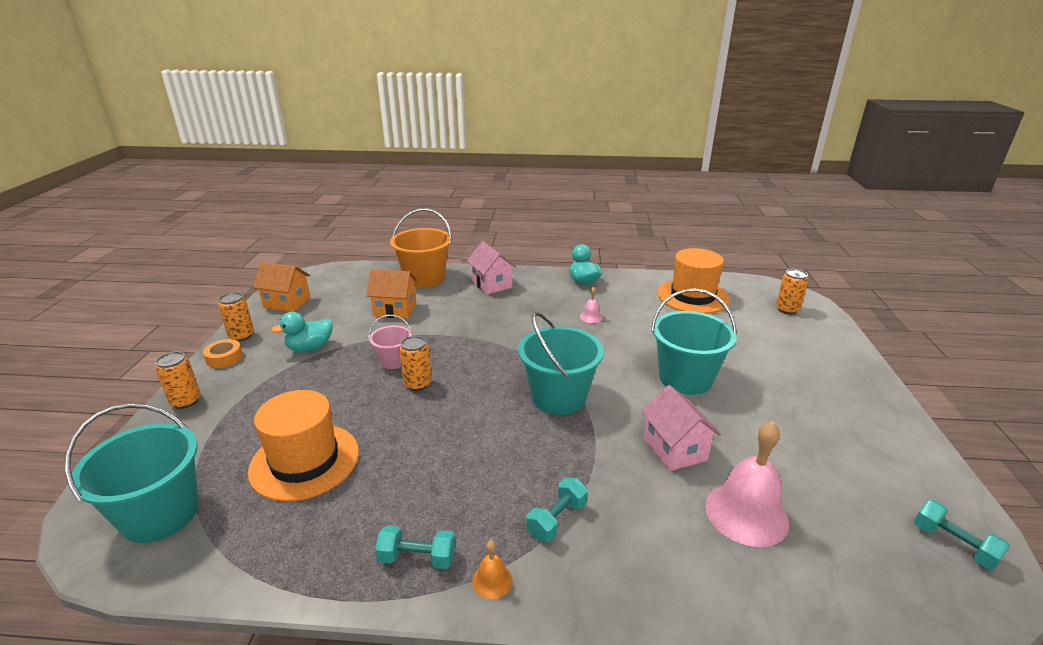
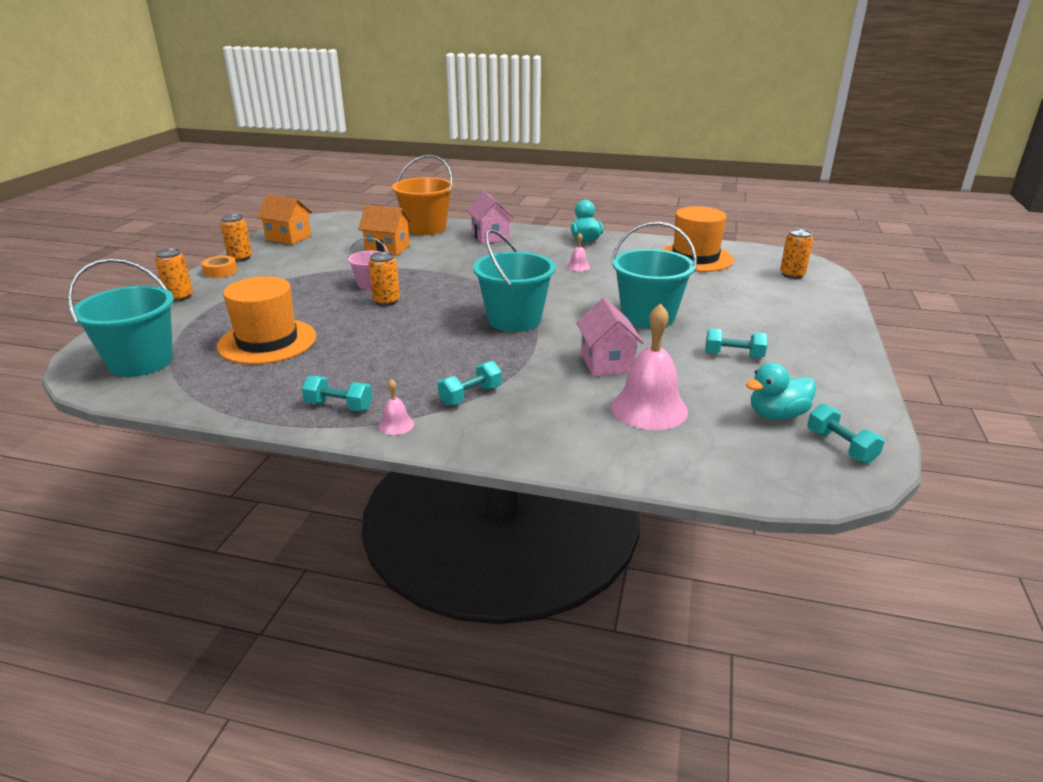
camera: 10 degrees right, 0 degrees up
(310, 348) = (298, 270): turquoise duck -> turquoise duck (777, 415)
(492, 580) = (396, 425): orange bell -> pink bell
(789, 423) = (733, 355): none -> turquoise dumbbell

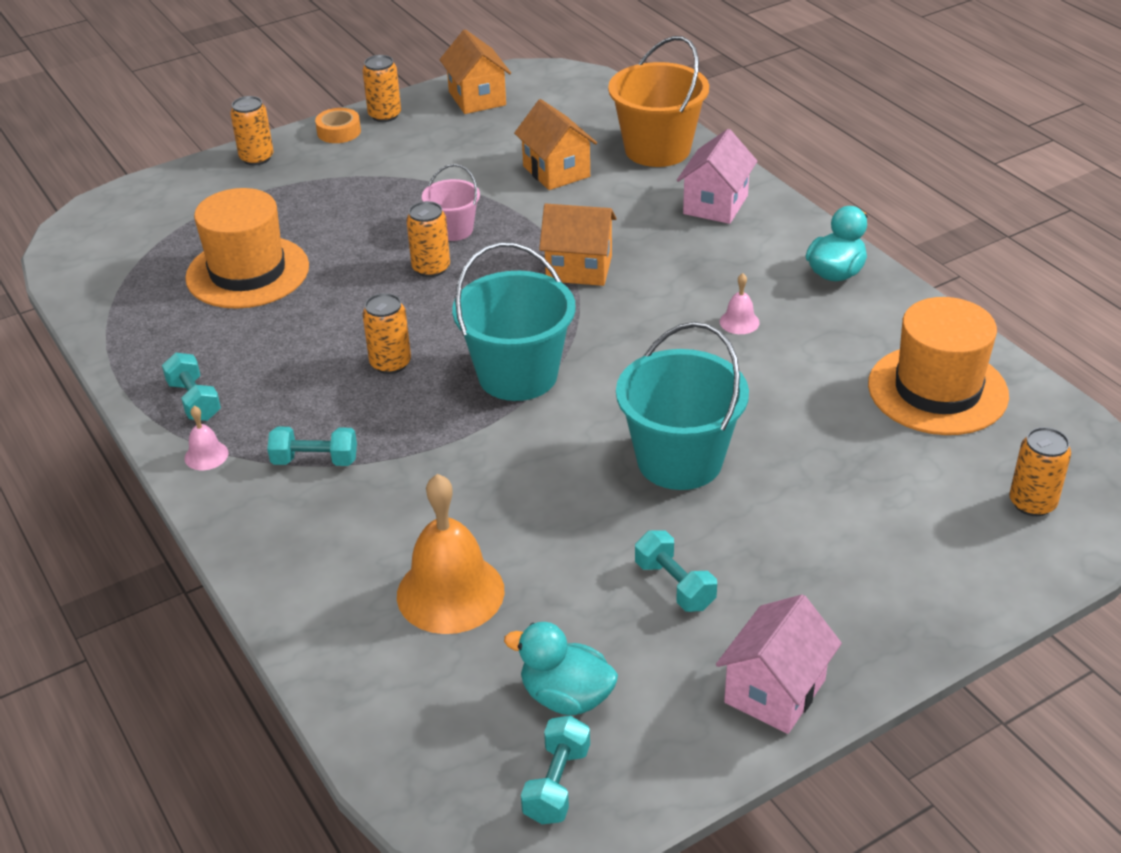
camera: 45 degrees right, 10 degrees up
(141, 362) = (123, 244): turquoise bucket -> none
(436, 342) = (390, 363): none -> orange can
(468, 275) = (579, 268): none -> orange house
(606, 363) = (512, 502): pink house -> pink house (775, 691)
(649, 408) = (450, 592): pink bell -> orange bell

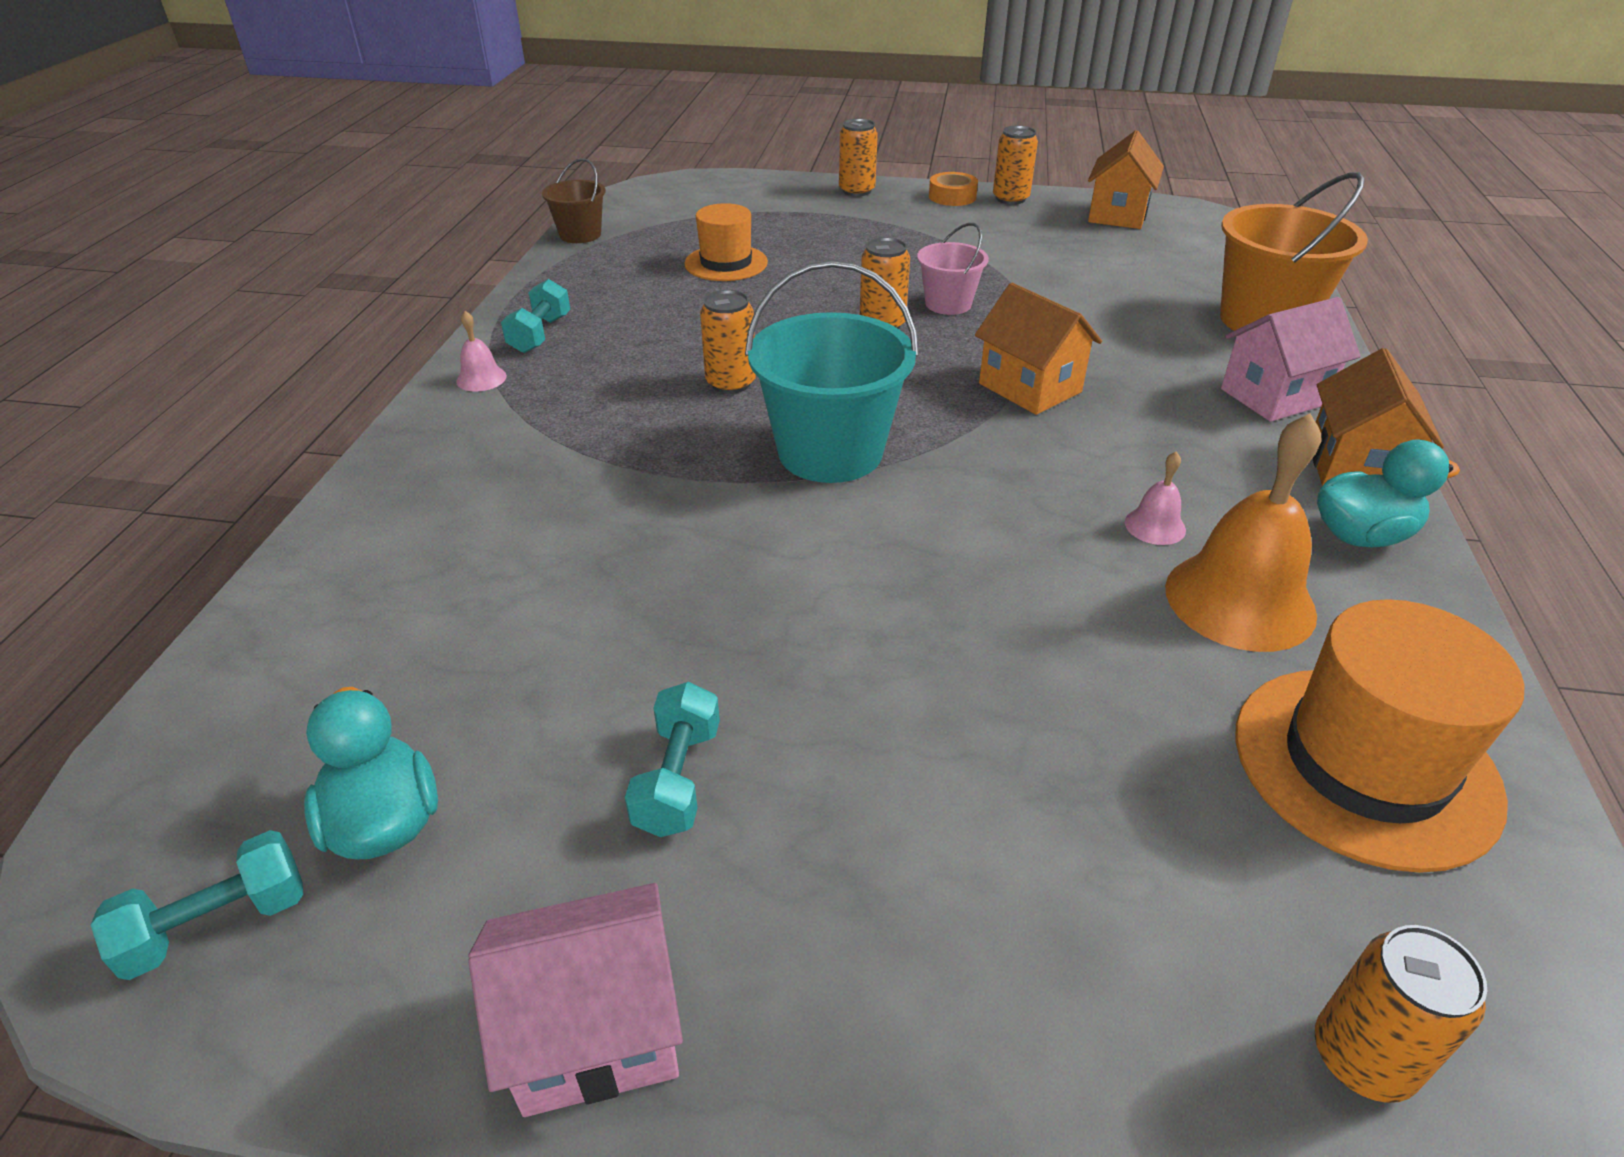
camera: 40 degrees right, 0 degrees up
(84, 304) = (580, 235): none -> brown bucket
(247, 272) = (726, 263): orange hat -> orange hat, size x0.63
(315, 460) = (548, 428): turquoise dumbbell -> none
(450, 592) = (463, 619): orange bell -> orange bell (1239, 600)
(556, 171) = (1121, 297): orange house -> orange house (1355, 467)
(679, 460) = (881, 636): turquoise bucket -> none

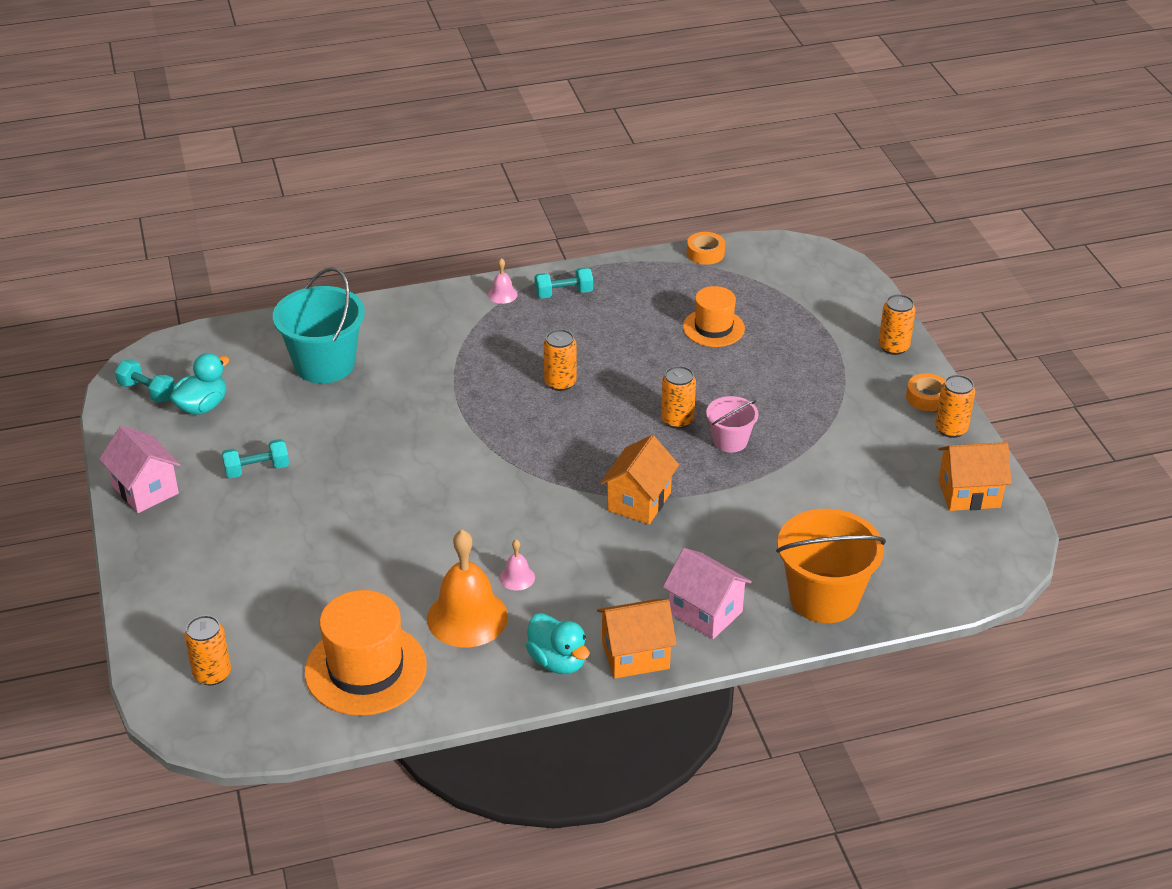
camera: 65 degrees right, 0 degrees up
(580, 235) = (705, 253): brown bucket -> orange tape
(830, 452) = (513, 441): turquoise bucket -> turquoise bucket (324, 364)

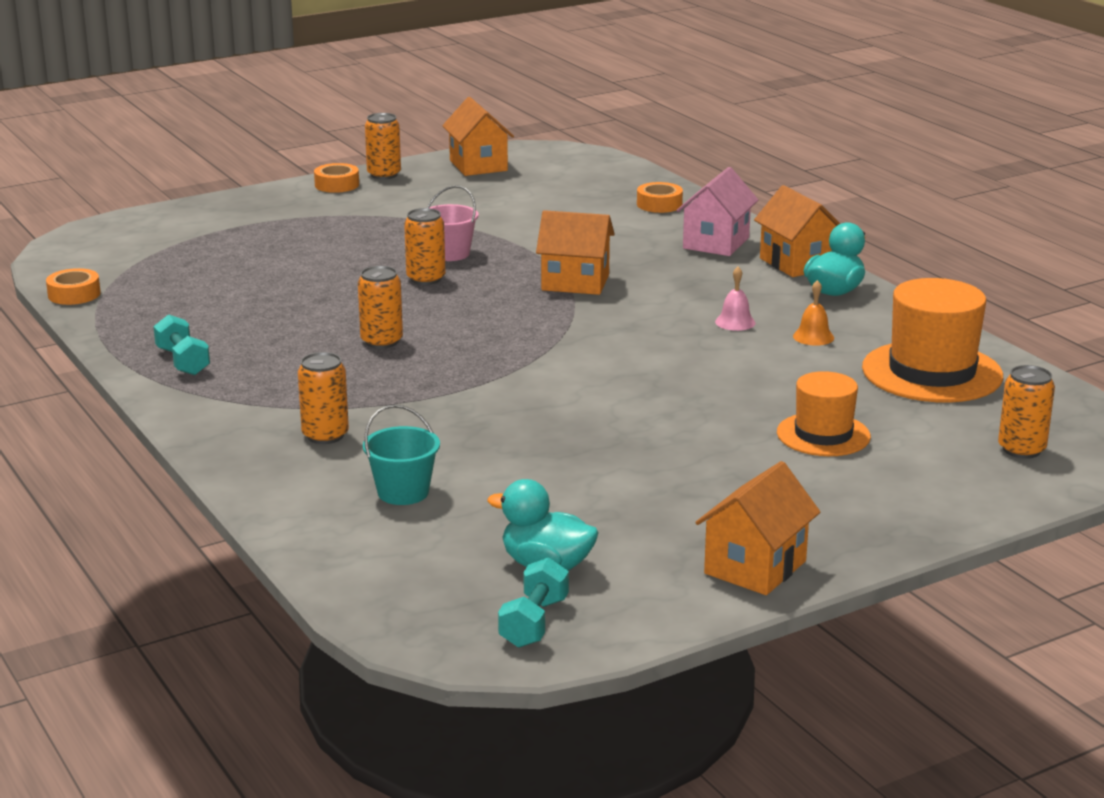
camera: 105 degrees left, 15 degrees down
(145, 490) = (755, 567): pink house -> orange house
(257, 469) = (659, 495): turquoise dumbbell -> none
(324, 364) = (403, 492): turquoise bucket -> turquoise bucket, size x0.55
(467, 617) = (813, 337): orange bell -> orange bell, size x0.45
(502, 294) = (193, 398): pink bell -> none
(713, 328) = (240, 277): orange hat -> orange hat (823, 435)
(824, 598) = (659, 204): orange bucket -> orange tape
(893, 347) = (252, 200): orange can -> orange can (325, 435)

